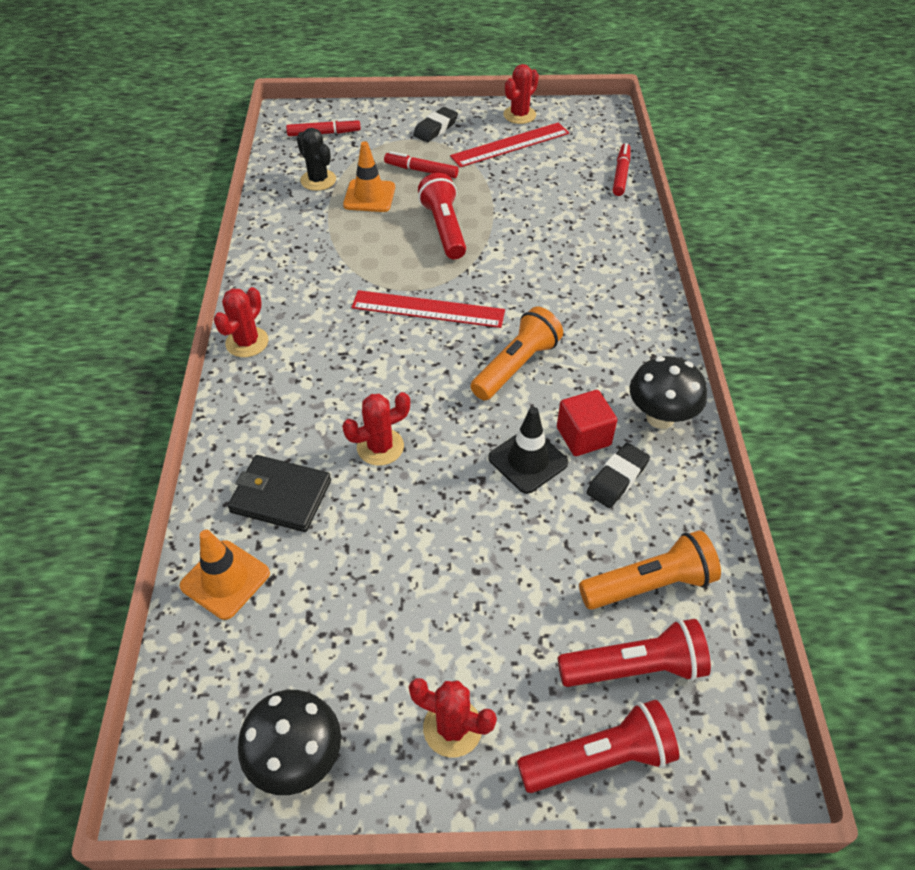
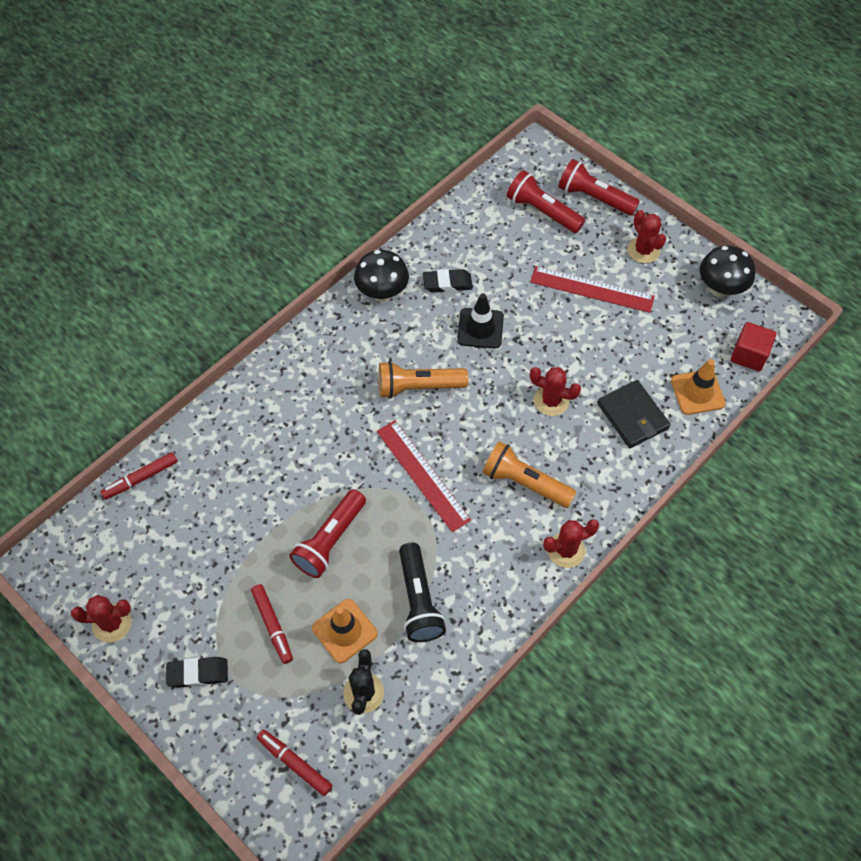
camera: 135 degrees left, 10 degrees up
(336, 240) = (418, 600): none -> black flashlight
(510, 145) = (169, 591): red ruler -> red ruler (592, 289)
(583, 436) = (435, 317): red cube -> red cube (749, 355)
(649, 585) = (495, 232): orange flashlight -> orange flashlight (525, 482)

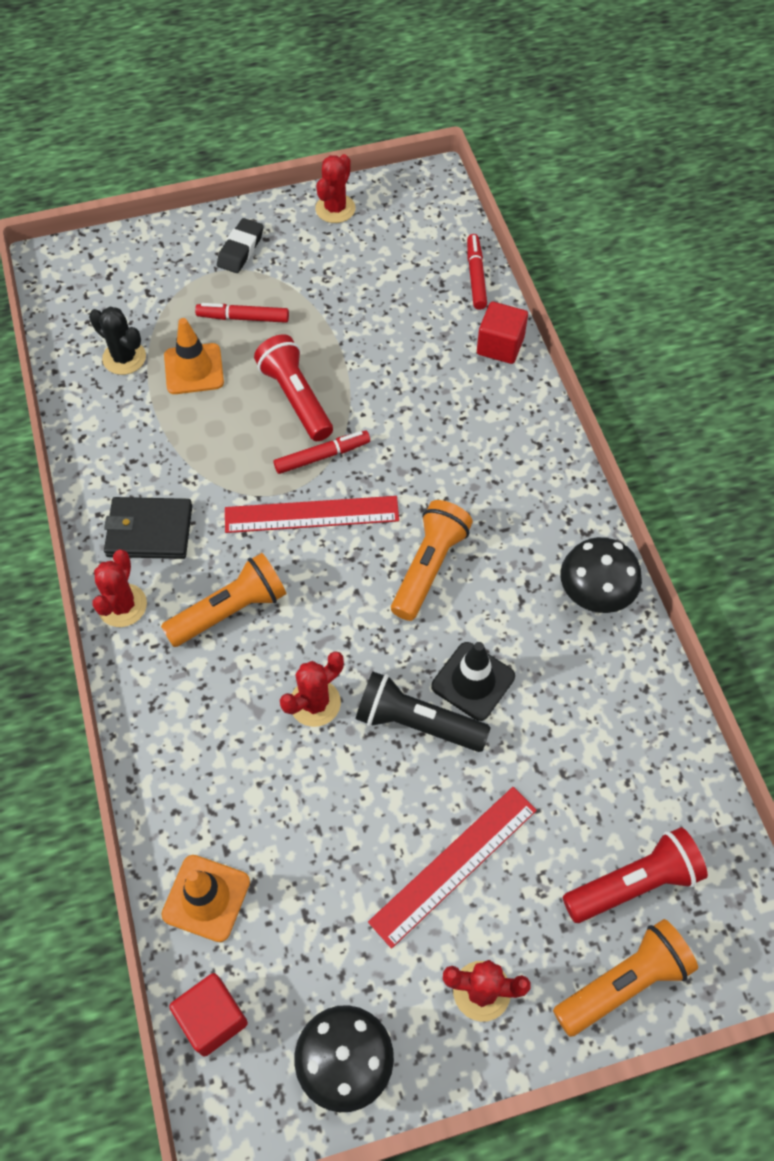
camera: 120 degrees right, 0 degrees up
(205, 430) = (500, 346): none -> red cube
(295, 763) = (106, 284): red marker -> red marker (322, 456)
(418, 600) = (176, 442): black flashlight -> black flashlight (417, 722)
(447, 283) = (568, 680): black eraser -> none
(594, 197) = (624, 983): red flashlight -> orange flashlight
(632, 416) = (229, 788): black wallet -> black wallet (149, 531)

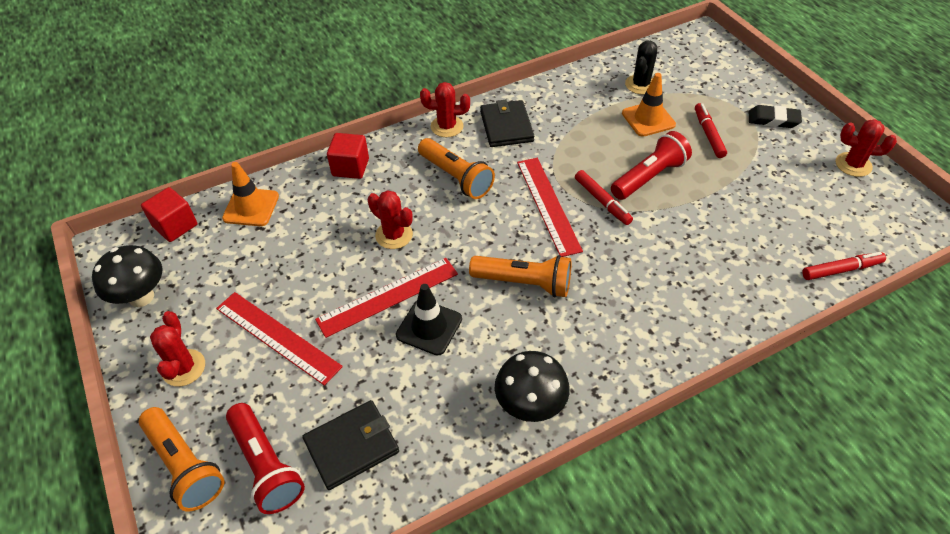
camera: 80 degrees right, 10 degrees down
(417, 722) = (388, 296): black flashlight -> red ruler
(500, 346) = (771, 299): red cube -> red cube (350, 167)
(620, 785) = (352, 446): none -> black wallet

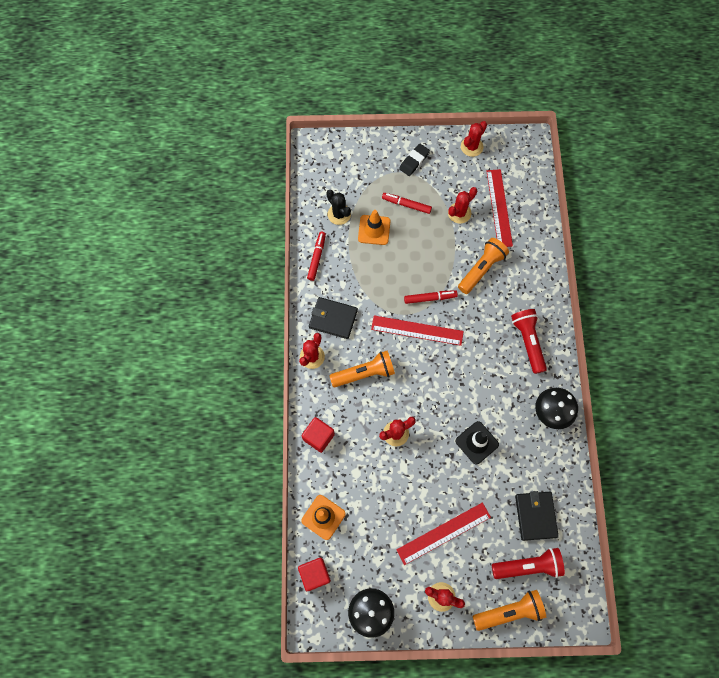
camera: 65 degrees left, 20 degrees up
(388, 296) = (443, 457): red ruler -> red ruler (499, 208)
(524, 283) = (470, 375): orange flashlight -> orange flashlight (481, 269)
(649, 177) = (424, 260): red flashlight -> red flashlight (528, 342)
(747, 187) = (459, 213): none -> red cactus
(841, 270) = (539, 208): red marker -> red marker (317, 257)

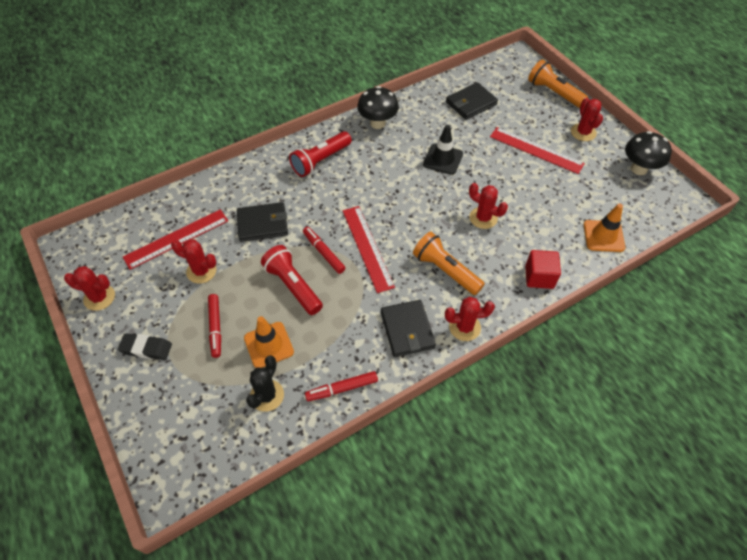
camera: 120 degrees left, 15 degrees down
(315, 574) = (652, 218): red cube -> none
(481, 269) = (263, 224): orange flashlight -> black wallet
(528, 566) = (512, 94): red flashlight -> red flashlight (293, 286)

